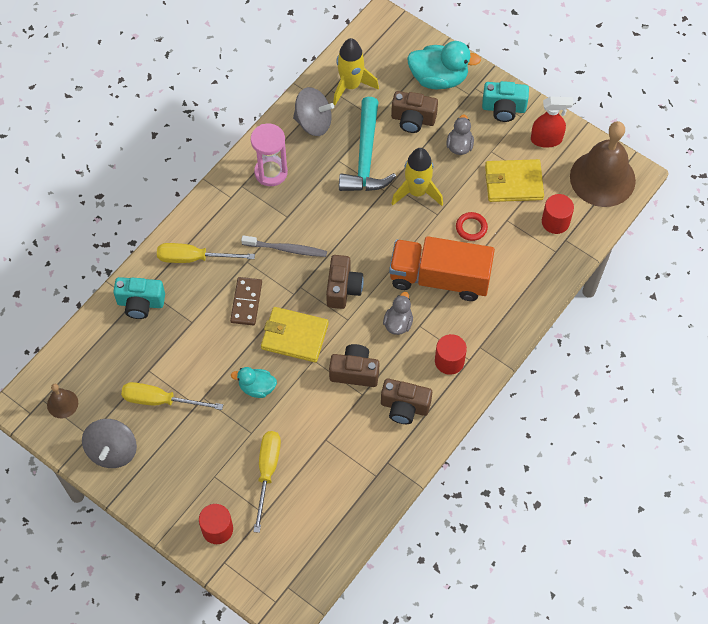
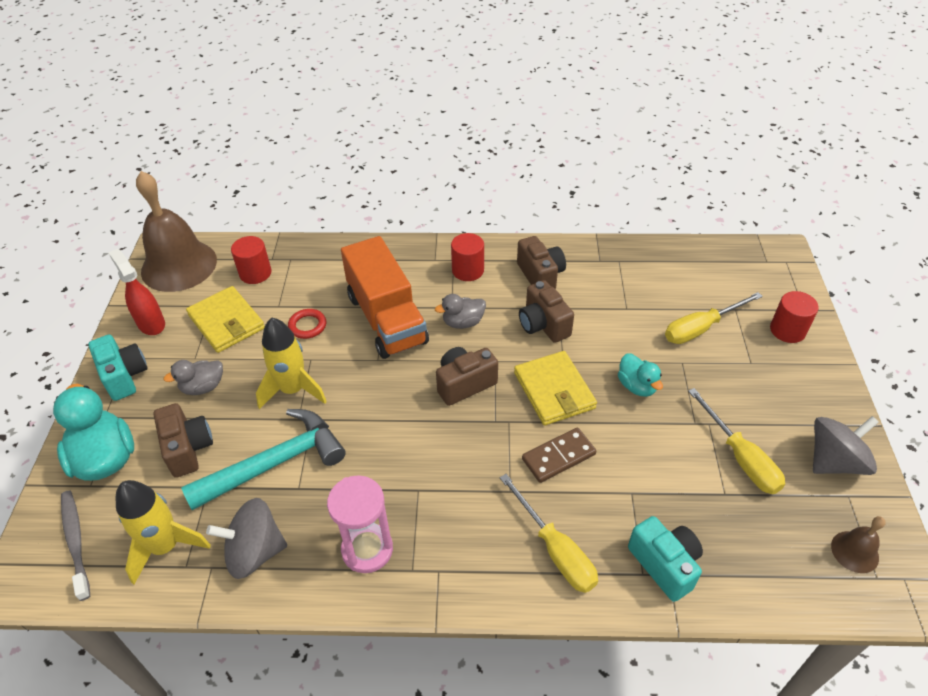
camera: 125 degrees left, 15 degrees down
(286, 249) = (461, 463): grey toothbrush -> grey toothbrush (76, 542)
(313, 122) = (255, 552): grey spinning top -> grey spinning top turned 75 degrees counterclockwise

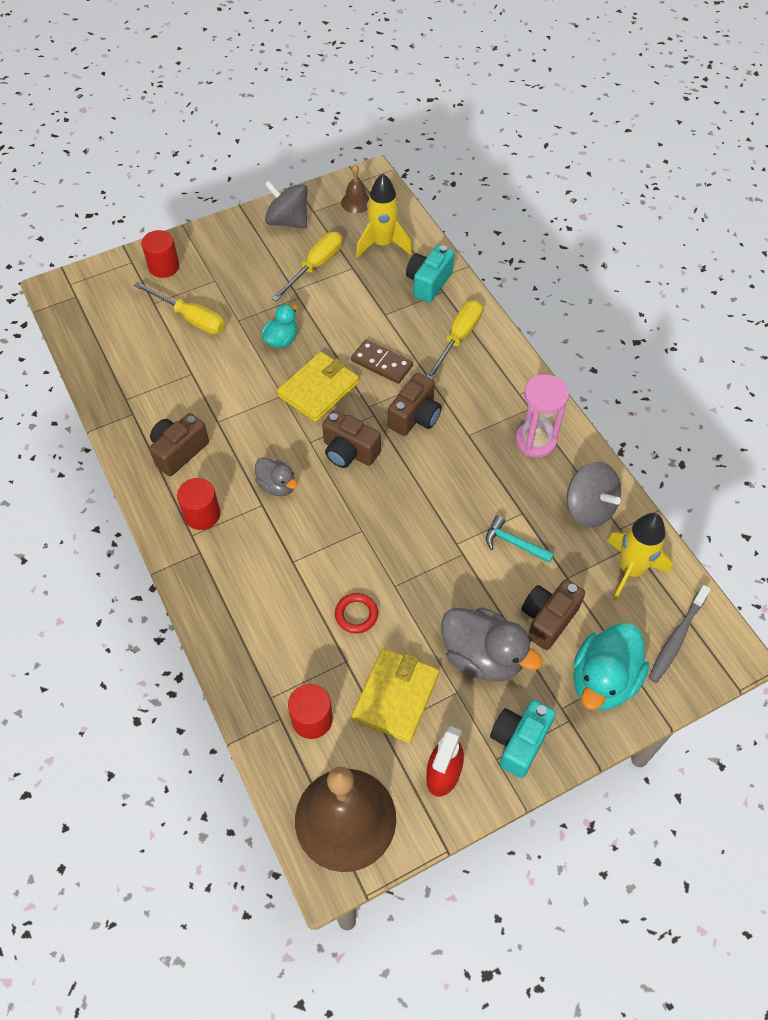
camera: 120 degrees left, 10 degrees up
(203, 387) = (483, 656): grey duck -> grey duck, size x1.75
(274, 463) = (514, 543): turquoise hammer -> turquoise hammer, size x0.49
(293, 390) = (437, 577): yellow rocket -> yellow rocket (382, 244)
(387, 319) = (308, 550): orange truck -> none
(543, 325) = (246, 424): brown camera -> brown camera (415, 417)

